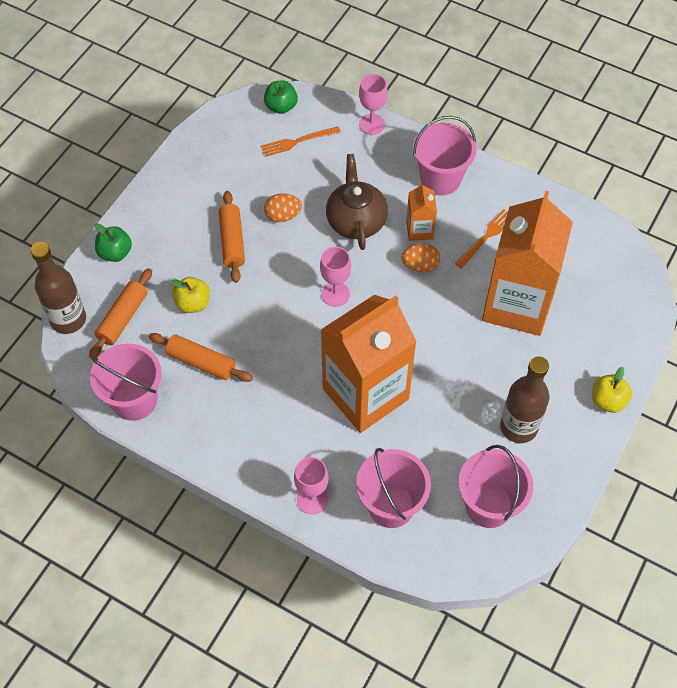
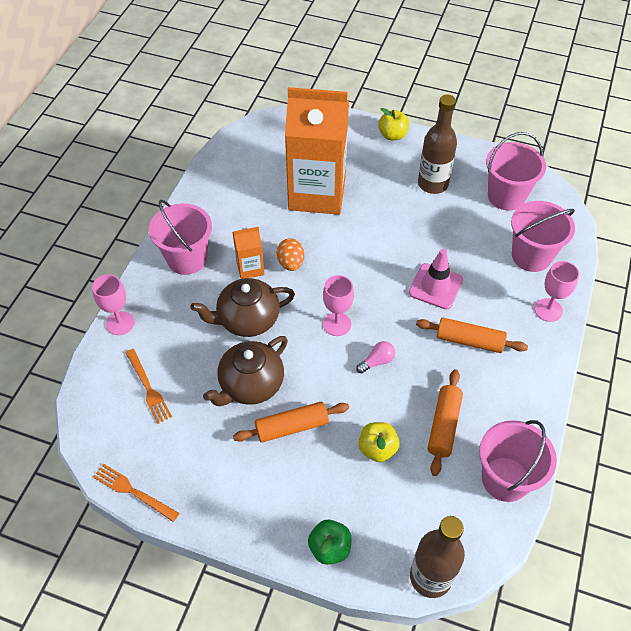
camera: 100 degrees left, 5 degrees down
(123, 318) = (413, 516): orange rolling pin -> orange rolling pin (469, 341)
(281, 106) = (97, 413): green apple -> none
(283, 216) = (250, 385): orange egg -> brown teapot
(284, 320) = (377, 361): none -> pink light bulb
(365, 394) = (435, 286): orange carton -> pink traffic cone
(486, 237) = (250, 219): orange fork -> orange fork (133, 491)

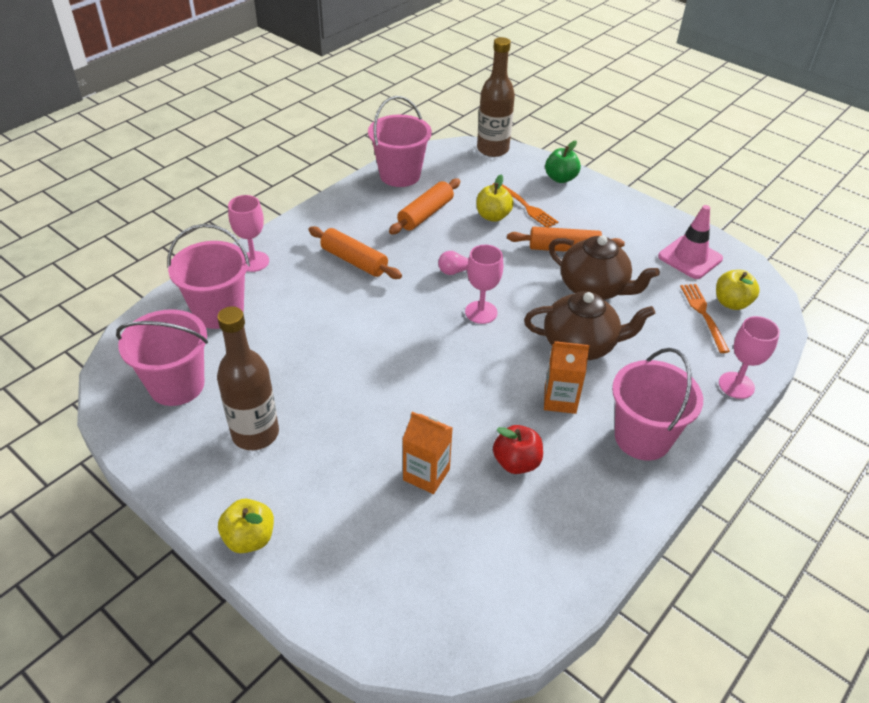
camera: 160 degrees left, 10 degrees down
(123, 412) = (731, 303): none -> yellow apple
(133, 491) = (721, 247): orange fork -> orange fork (526, 206)
(250, 385) = (594, 288): brown teapot -> brown teapot turned 60 degrees clockwise
(265, 217) = (516, 462): none -> red apple
(291, 263) = (506, 390): orange egg -> none
(317, 193) = (426, 474): orange carton -> orange carton, size x0.43
(435, 286) = (350, 315): pink traffic cone -> pink traffic cone (690, 258)

